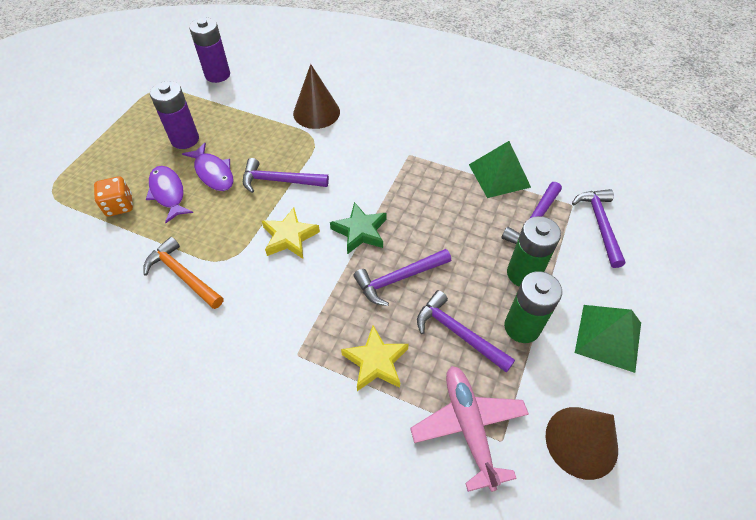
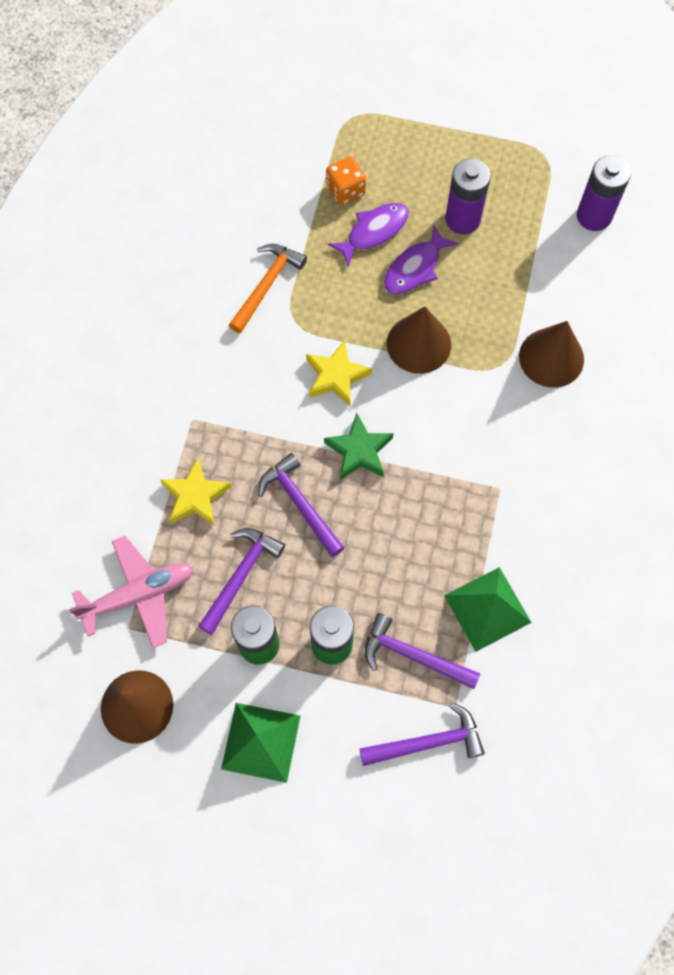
camera: 80 degrees right, 15 degrees up
(279, 181) = (418, 344): purple hammer -> brown cone

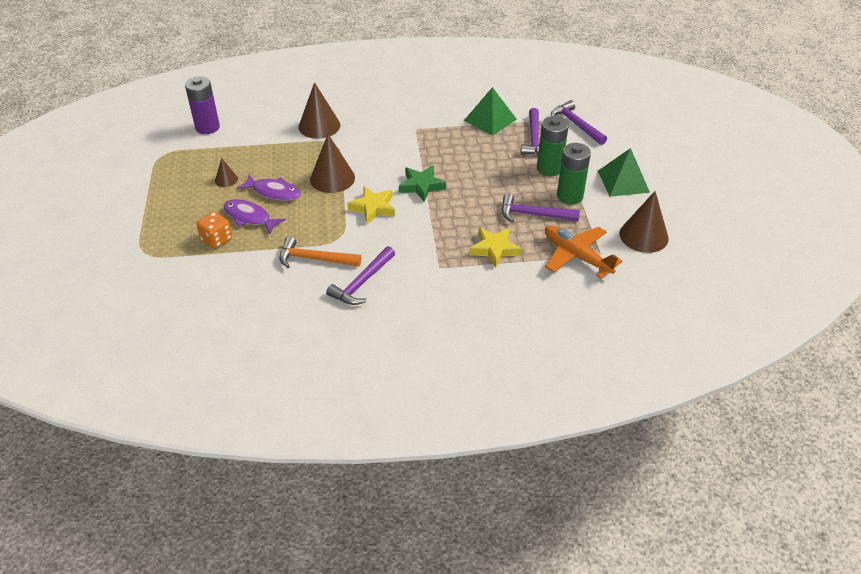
camera: 110 degrees left, 25 degrees down
(139, 594) = (576, 256): pink plane -> orange plane
(300, 504) = (471, 202): purple hammer -> purple hammer (362, 282)
(462, 219) = (226, 179): purple battery -> brown cone

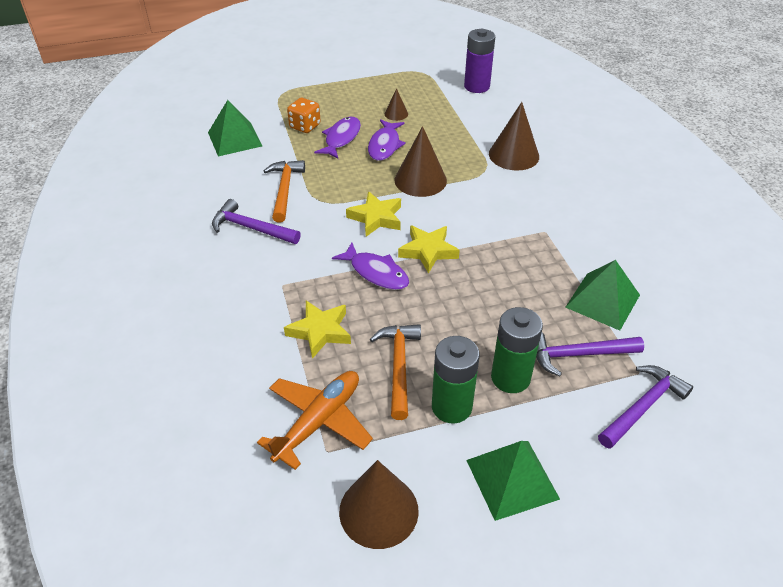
camera: 80 degrees right, 0 degrees up
(214, 290) = (234, 139): none -> green pyramid
(421, 186) = (428, 251): green star -> yellow star
(438, 215) = (376, 273): none -> purple fish
(533, 214) = (399, 366): purple hammer -> orange hammer

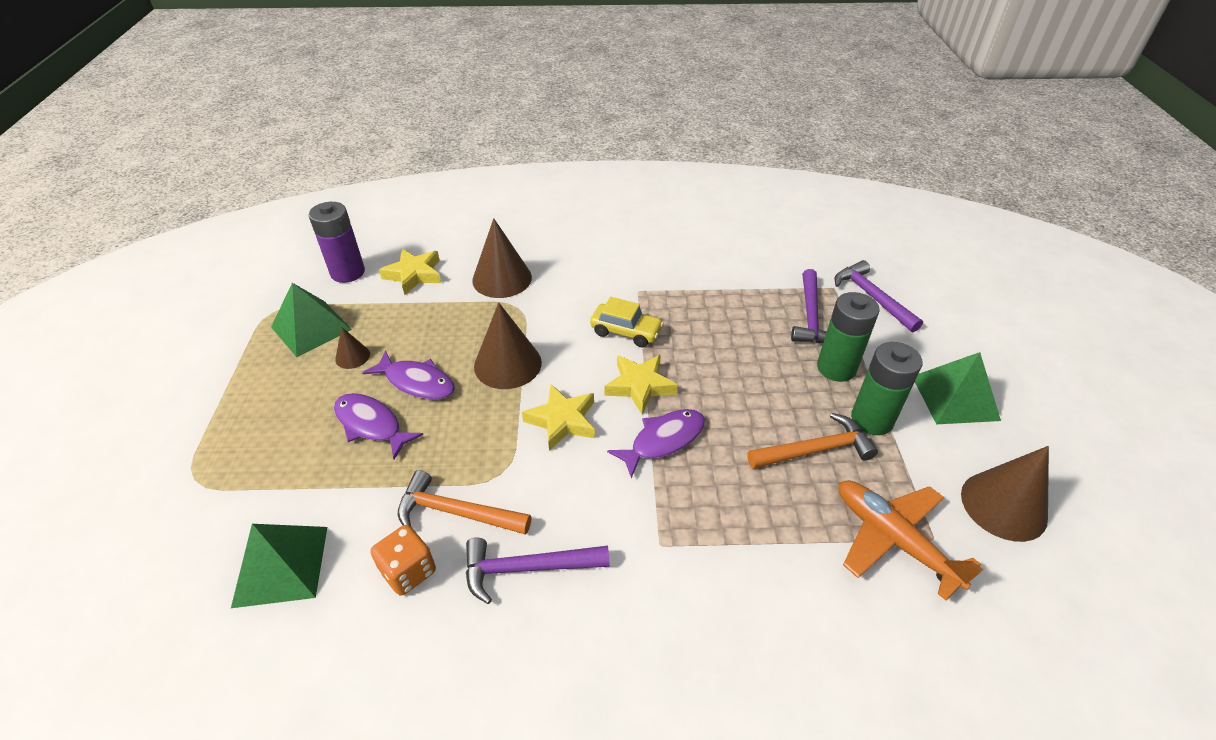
camera: 75 degrees left, 0 degrees up
(251, 228) = (527, 568): purple hammer -> purple hammer turned 45 degrees clockwise
(305, 126) = (311, 462): orange dice -> orange dice (408, 571)
(320, 331) = (753, 515): yellow star -> yellow star (414, 275)
(399, 366) = (815, 450): orange hammer -> orange hammer turned 150 degrees clockwise
(487, 233) = (626, 332): none -> yellow car
(603, 301) = (745, 282): green pyramid -> green pyramid (311, 328)

